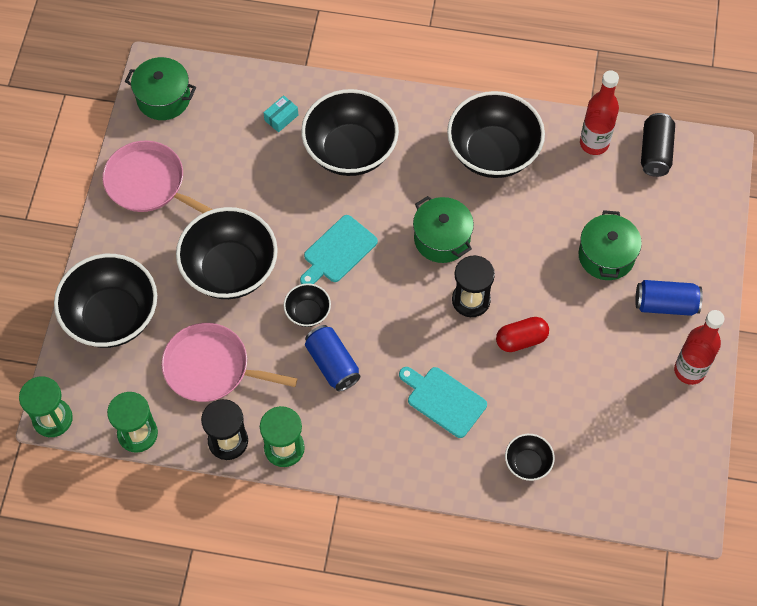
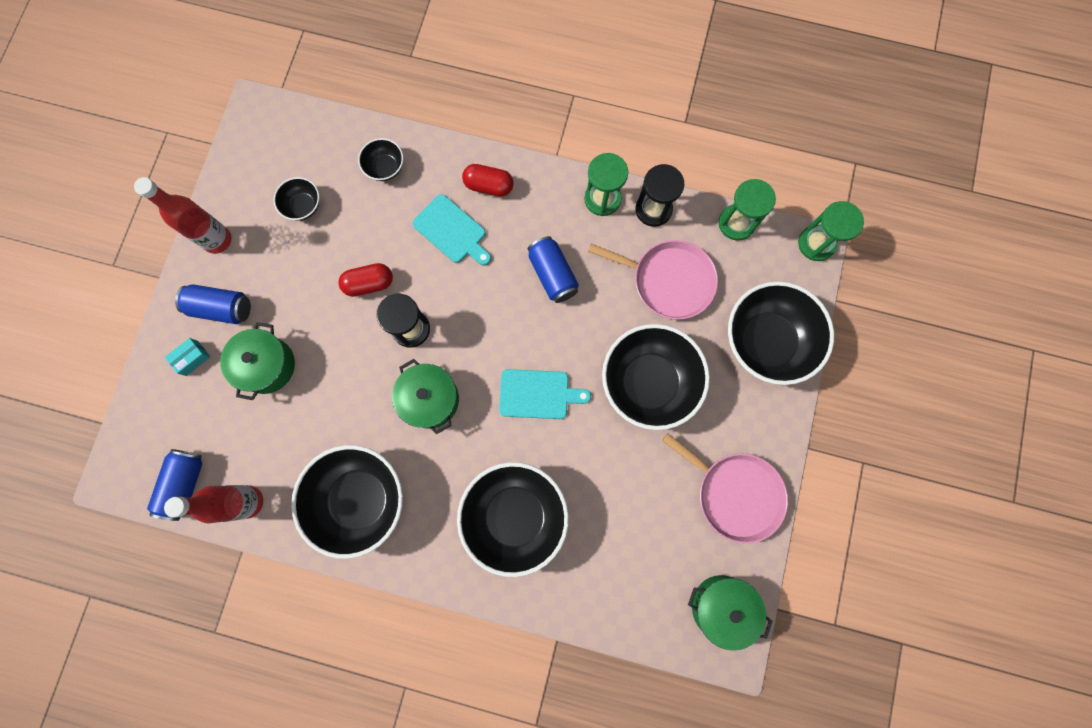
camera: 175 degrees left, 15 degrees up
(281, 118) = (588, 567): turquoise box -> turquoise box (192, 358)
(308, 312) = (573, 329): black bowl -> black bowl (303, 206)
(338, 251) = (538, 394): turquoise cutting board -> turquoise cutting board turned 45 degrees clockwise
(410, 452) = (489, 186): none -> red capsule
(655, 152) = (185, 484): black can -> blue can

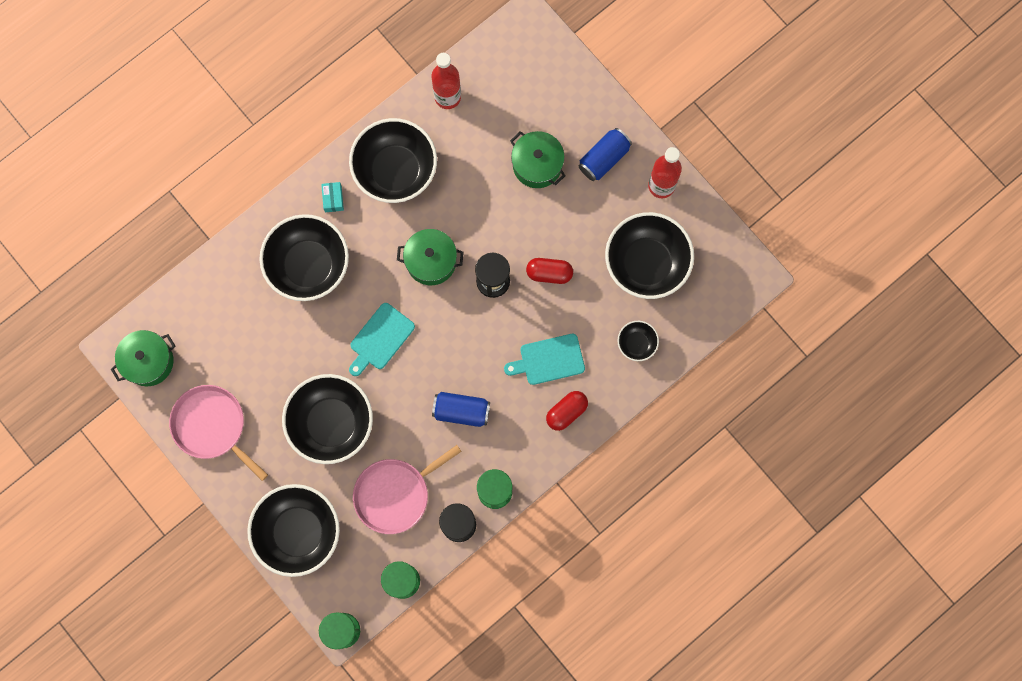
camera: 125 degrees right, 0 degrees up
(185, 484) = (489, 63): blue can -> none
(192, 358) = (579, 117): turquoise box -> turquoise box (333, 199)
(303, 206) = (646, 263): black bowl -> black bowl, size x2.14
(369, 284) = (549, 273): red capsule -> red capsule turned 75 degrees clockwise
(734, 493) = (212, 426): pink pan -> pink pan turned 60 degrees clockwise

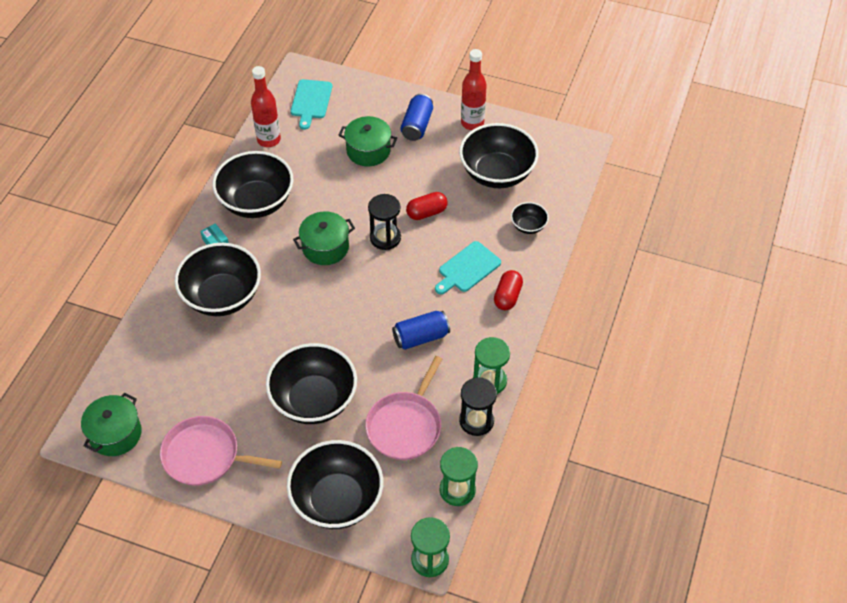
camera: 30 degrees left, 25 degrees down
(380, 339) = (317, 319): turquoise cutting board -> turquoise cutting board (311, 101)

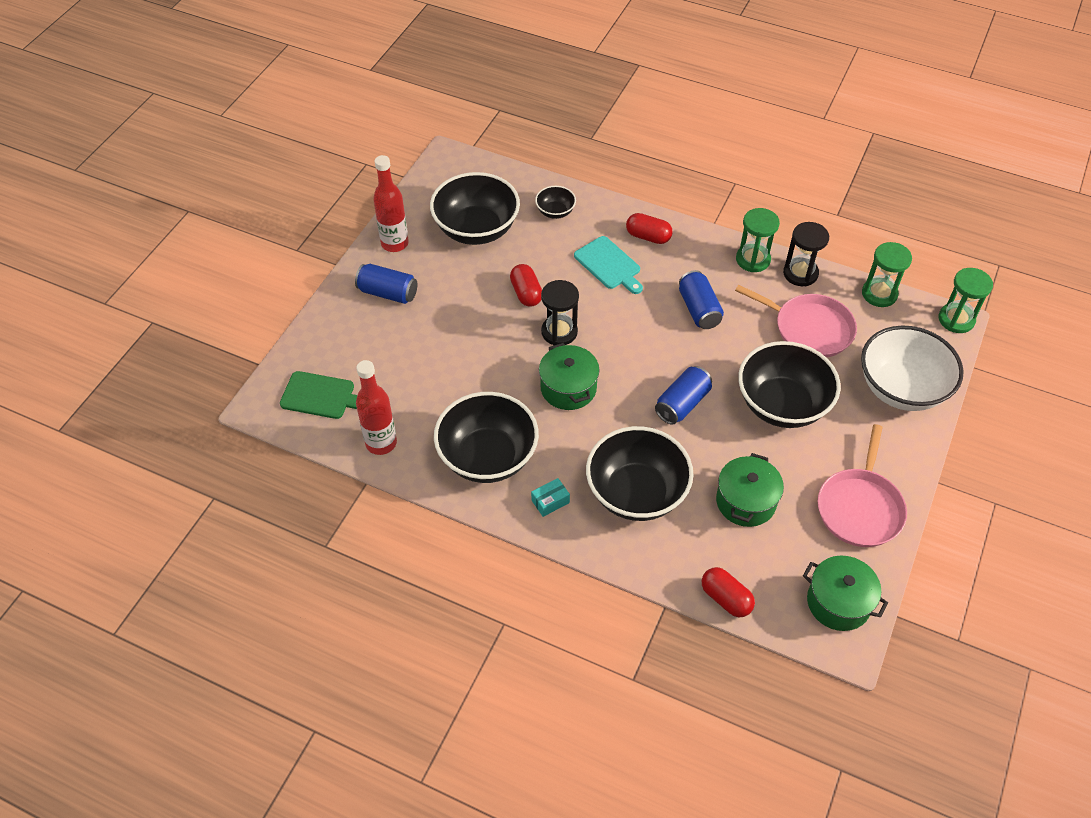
camera: 85 degrees left, 0 degrees up
(124, 356) = (726, 598): none -> red capsule
(311, 101) = (321, 396): turquoise cutting board -> green cutting board
(312, 326) = (682, 403): none -> blue can
(337, 500) = (901, 388): black bowl -> white bowl
(368, 151) = (420, 341): green pot -> green pot (746, 501)

